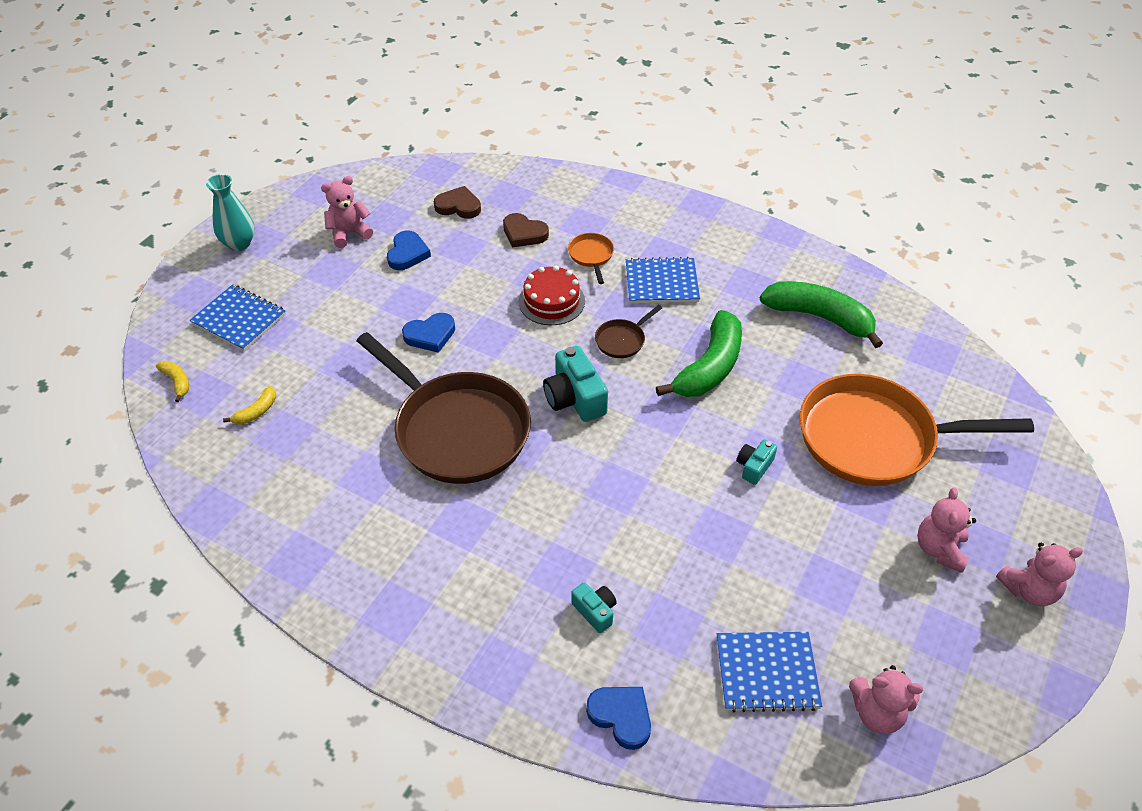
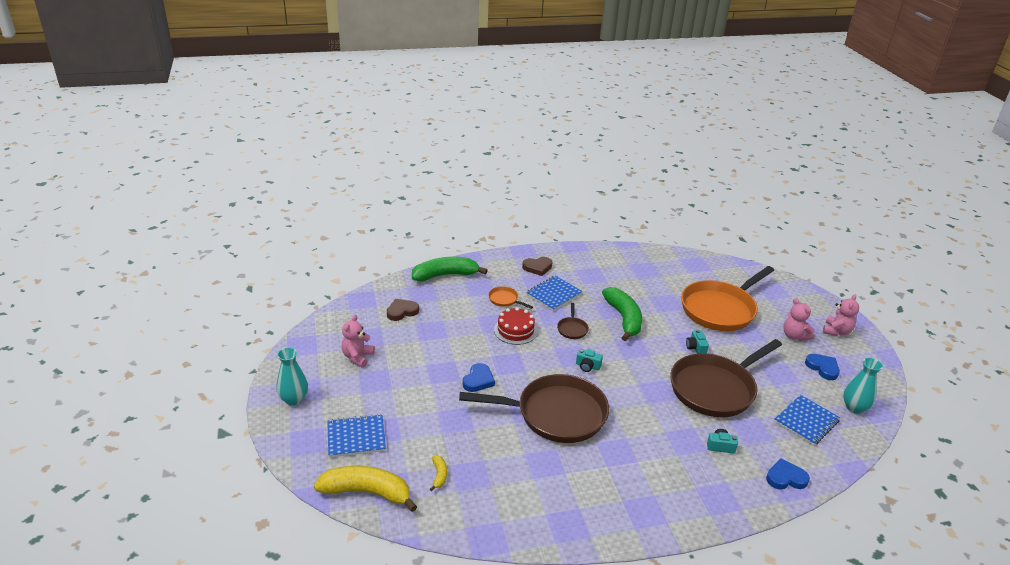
camera: 45 degrees left, 15 degrees down
(177, 382) = (367, 492): yellow banana -> yellow banana, size x2.30
(407, 253) = (407, 349): blue heart -> blue heart (822, 368)
(524, 233) = (456, 307): brown heart -> brown heart (537, 267)
(574, 398) = (587, 366): turquoise camera -> turquoise camera, size x0.57
(700, 537) = (715, 388): none -> brown pan
(819, 317) = (637, 273): green banana -> green banana (445, 275)
(876, 712) = (854, 407): pink teddy bear -> turquoise vase

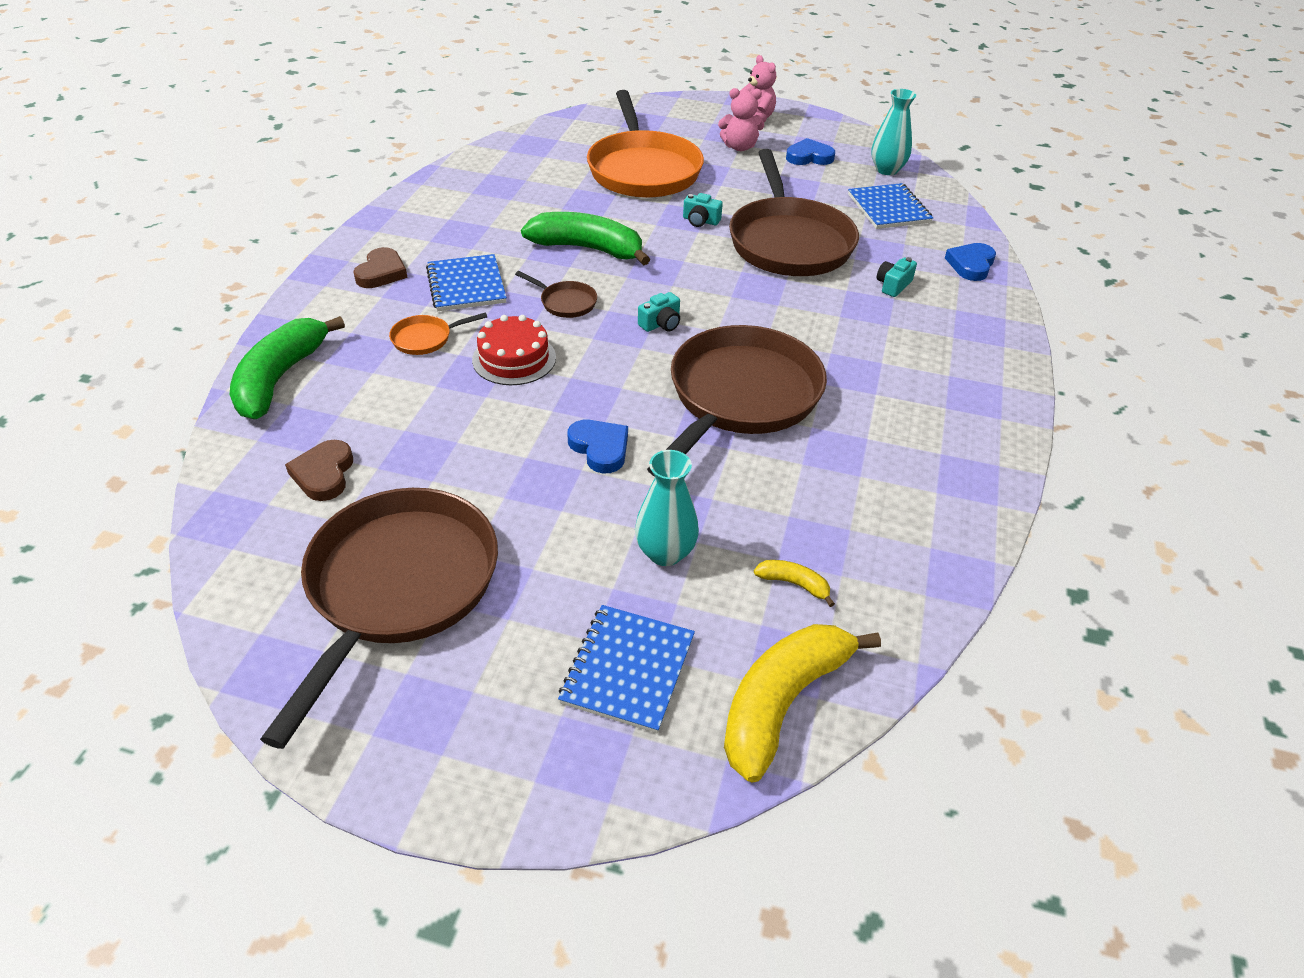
camera: 60 degrees left, 10 degrees up
(294, 399) = (438, 741): turquoise vase -> turquoise vase (665, 553)
(357, 357) = (397, 588): pink teddy bear -> brown pan

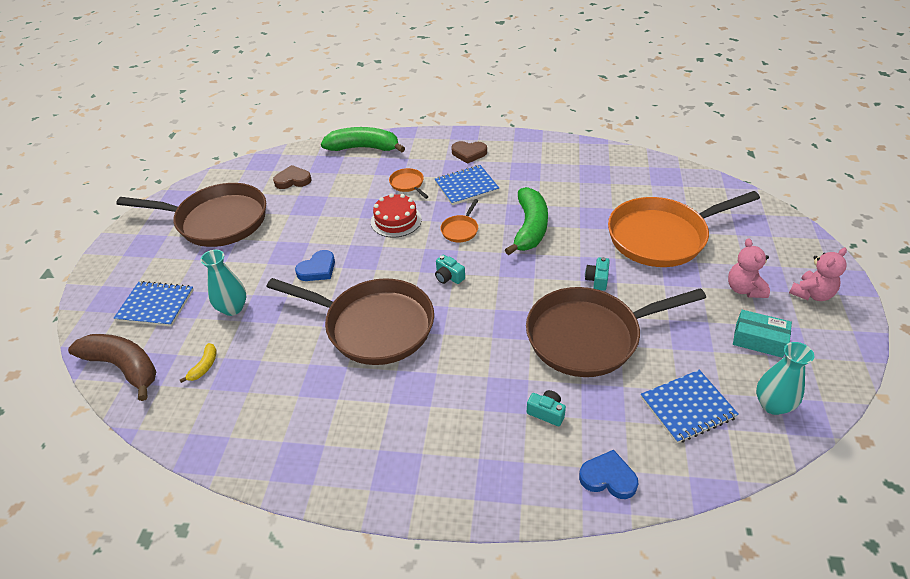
camera: 85 degrees right, 0 degrees up
(565, 302) = (460, 230): brown pan -> orange pan
(782, 703) = (123, 367): yellow banana -> brown banana
(809, 157) = (759, 340): blue heart -> turquoise box

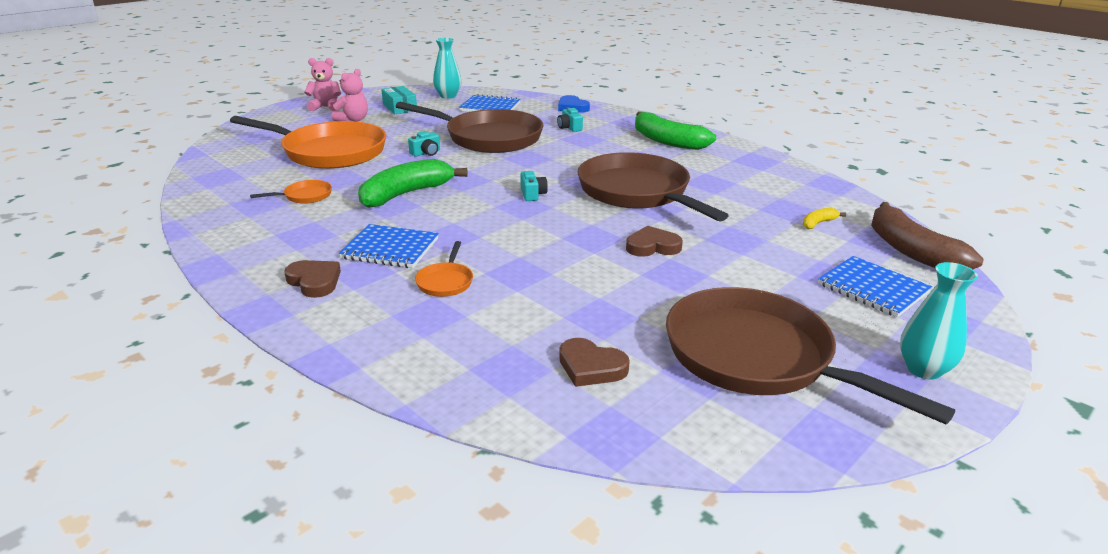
camera: 145 degrees left, 15 degrees down
(233, 308) = (772, 251): turquoise vase -> turquoise vase (923, 369)
(317, 269) = (652, 246): blue heart -> brown heart
(363, 148) = (422, 366): green banana -> green banana (667, 141)
(396, 220) = (516, 252): red cake -> none
(460, 230) = (466, 218): orange pan -> orange pan (305, 196)

